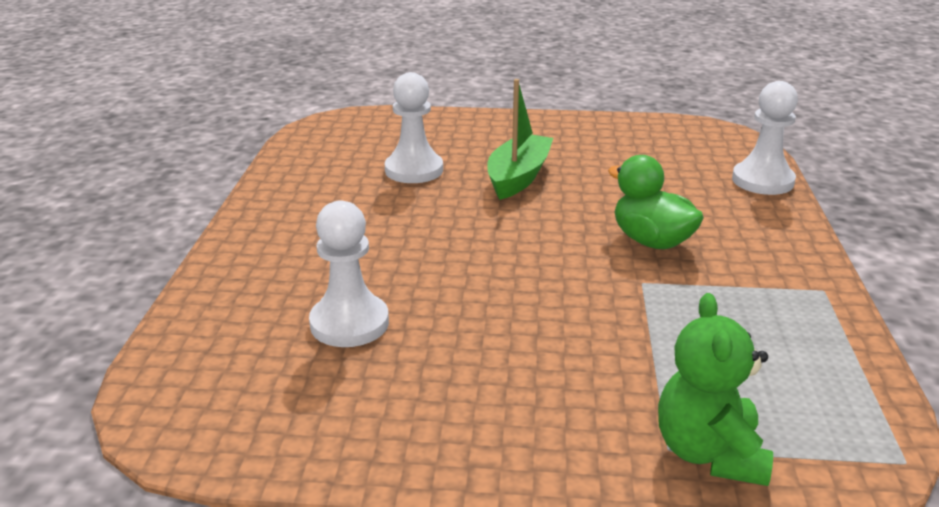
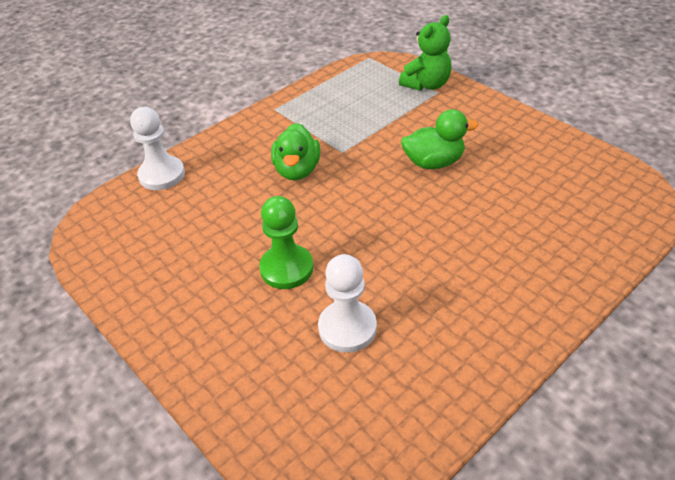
camera: 135 degrees left, 15 degrees up
(349, 323) = (518, 204): white pawn -> none
(513, 323) = (434, 162): none -> green duck
(518, 177) = (286, 268): green boat -> green pawn

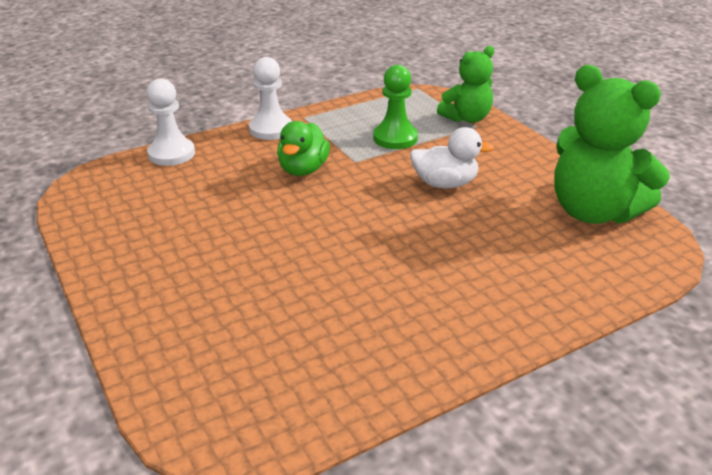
camera: 10 degrees right, 10 degrees down
(286, 268) = (255, 248): green pawn -> green pawn (395, 138)
(347, 328) = (292, 308): white pawn -> white pawn (271, 129)
(434, 162) = (445, 184): green duck -> white duck
(574, 169) = (593, 212): none -> green teddy bear

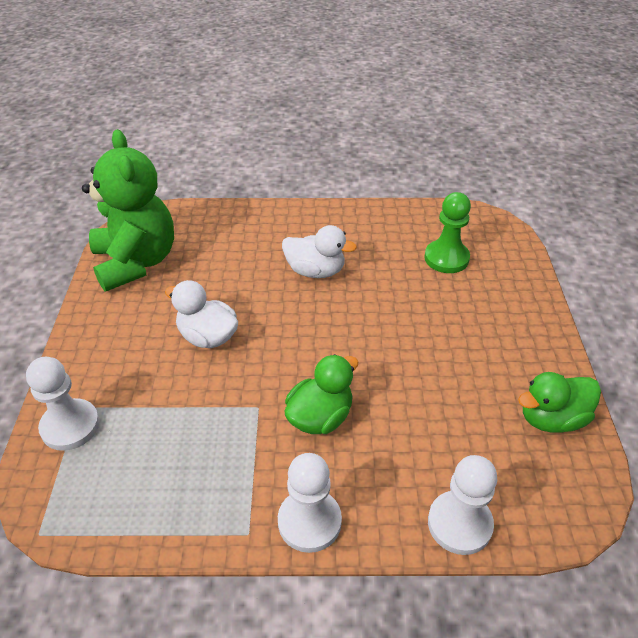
camera: 150 degrees left, 10 degrees up
(105, 225) = (551, 418): none -> green duck
(395, 138) = (183, 426): green pawn -> green pawn (446, 258)
(410, 268) = (315, 271): none -> white duck
(467, 118) = (70, 426): green teddy bear -> white pawn

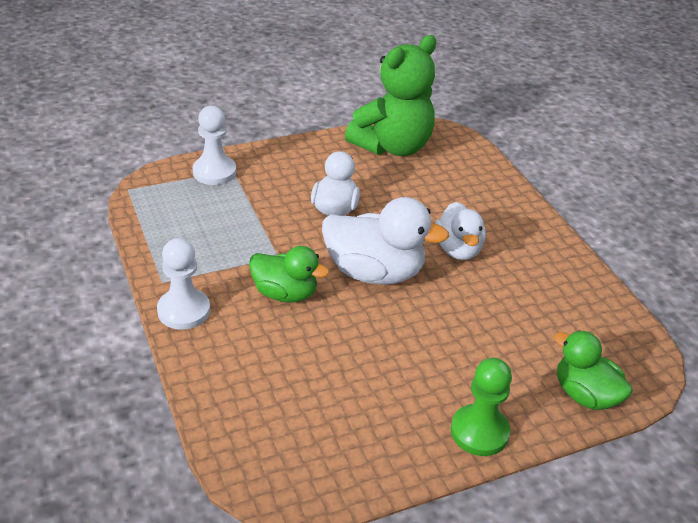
camera: 65 degrees right, 5 degrees down
(320, 337) = (374, 272): none -> white duck
(446, 258) = (549, 339): green pawn -> green pawn (479, 432)
(459, 524) = (215, 401): white pawn -> none
(551, 418) = (365, 455): green duck -> green duck (585, 395)

